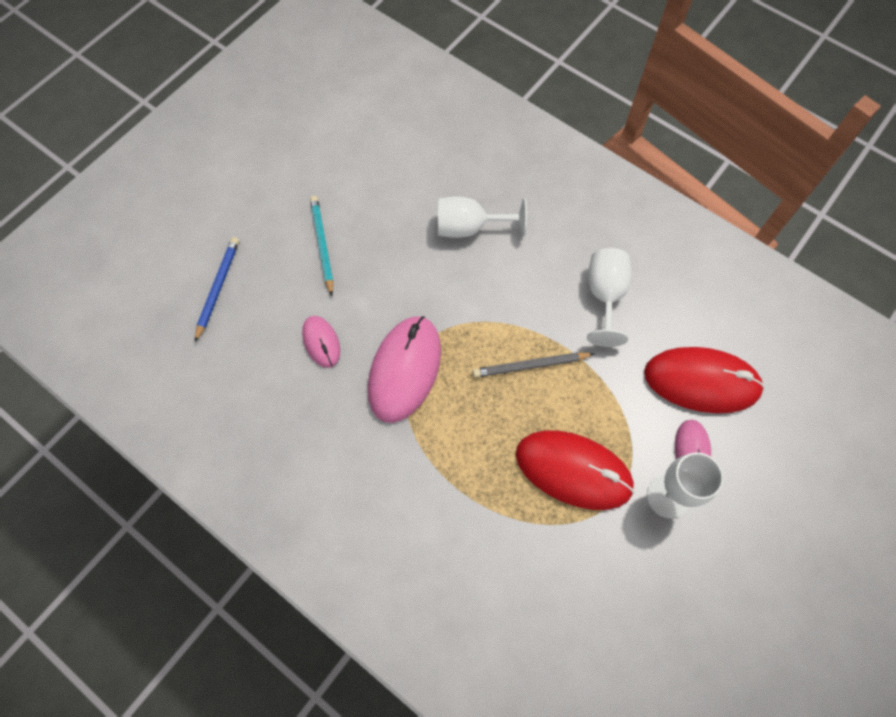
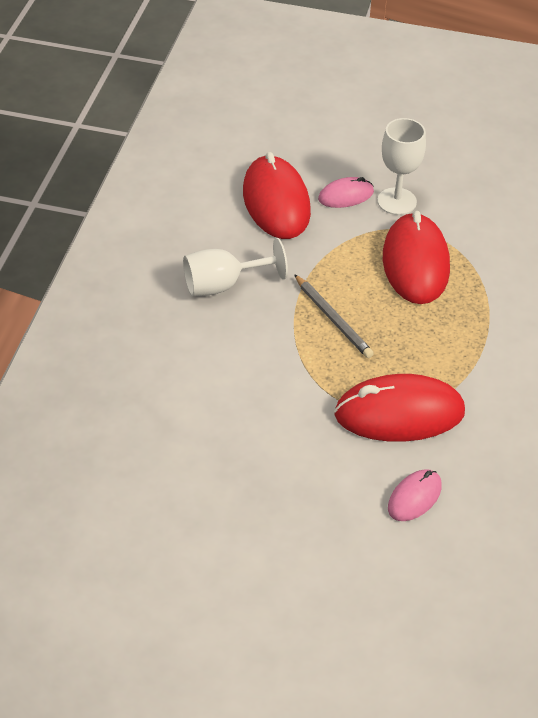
camera: 115 degrees left, 20 degrees down
(218, 288) = (412, 632): blue pencil -> none
(322, 245) = (294, 547): turquoise pencil -> none
(405, 370) = (399, 413): pink mouse -> red mouse
(469, 227) = (197, 416): white goblet -> none

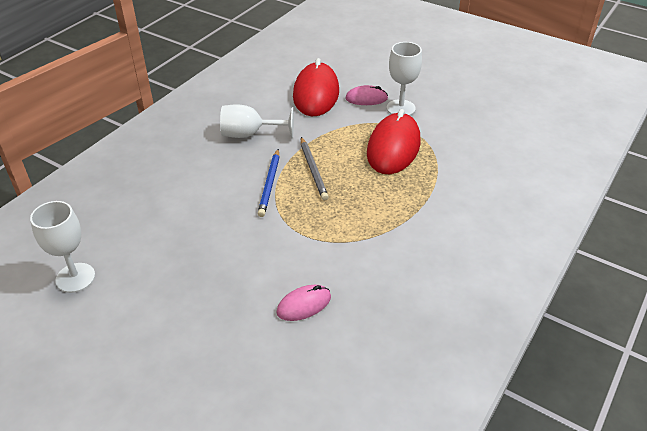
camera: 20 degrees right, 5 degrees down
(124, 537) = (75, 278): none -> white goblet
(289, 351) = (269, 184): none -> blue pencil
(399, 413) = (326, 242): red mouse -> none

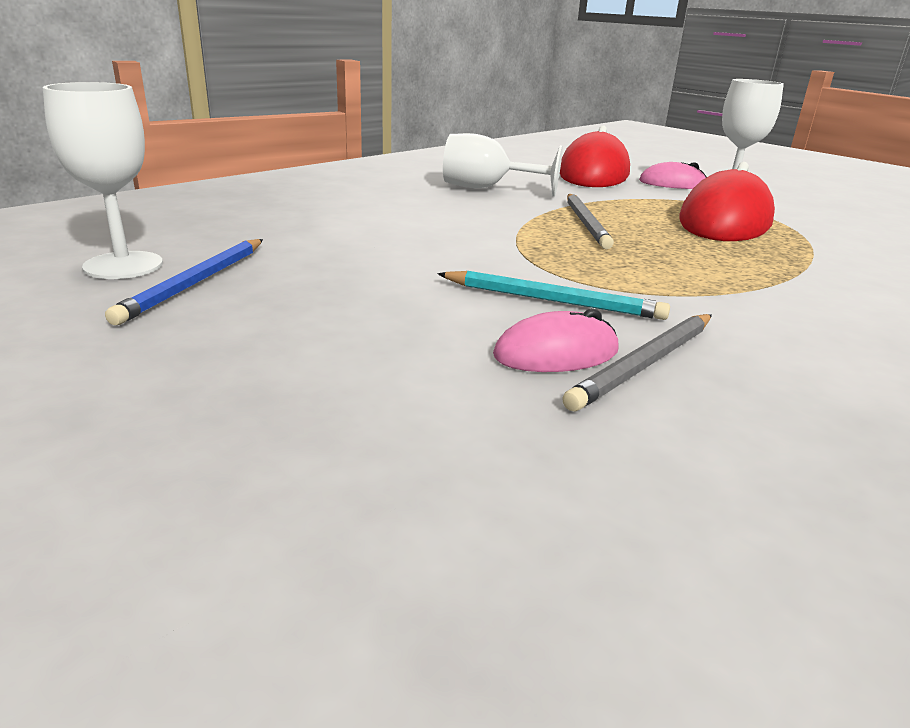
camera: 10 degrees right, 15 degrees down
(269, 184) = (509, 226): blue pencil -> blue pencil (196, 283)
(299, 260) = (552, 300): none -> turquoise pencil
(342, 303) = (645, 363): none -> grey pencil

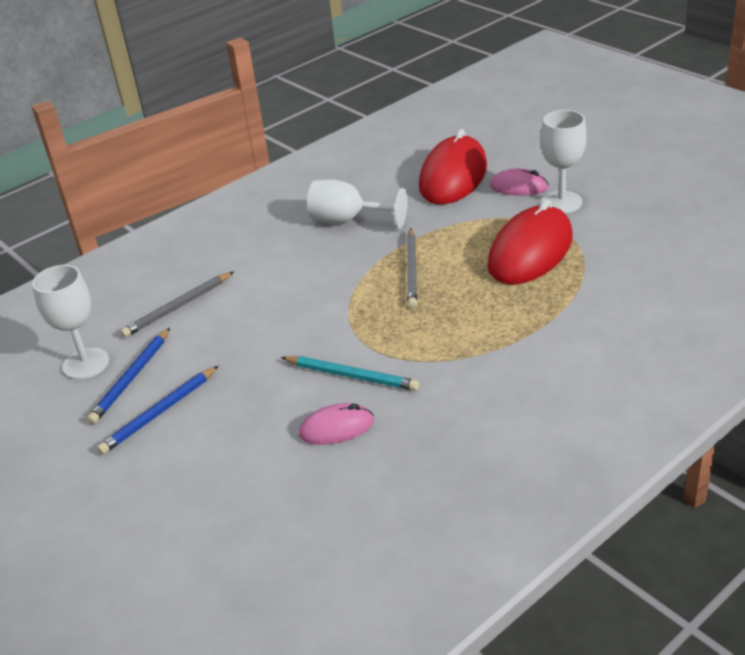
camera: 10 degrees right, 10 degrees up
(240, 320) = (159, 412): none -> blue pencil
(645, 363) = (385, 433): grey pencil -> grey pencil (178, 307)

